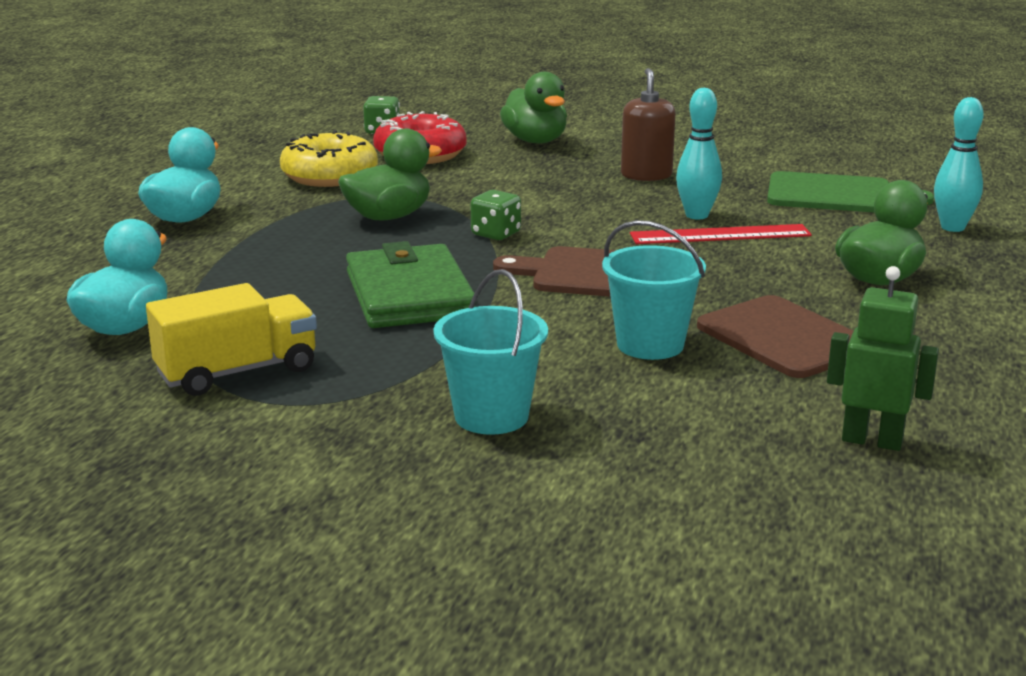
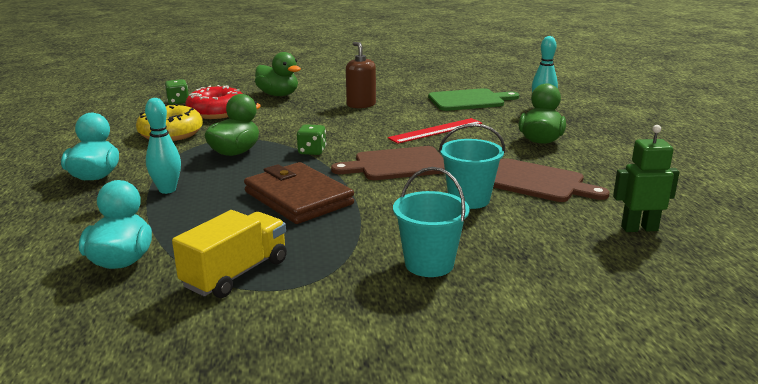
camera: 25 degrees left, 0 degrees up
(409, 295) = (298, 198): green wallet -> brown wallet
(696, 215) = (412, 122): turquoise bowling pin -> turquoise bowling pin (167, 190)

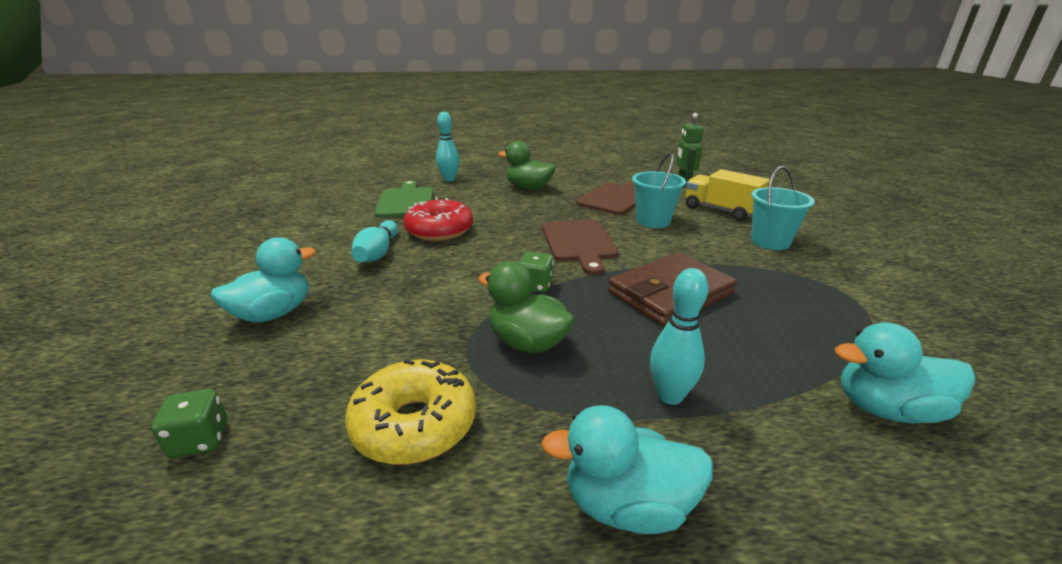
camera: 85 degrees left, 5 degrees up
(216, 112) = (321, 375): red donut -> red donut (439, 230)
(236, 273) = (850, 324): yellow truck -> yellow truck (721, 210)
(278, 95) = (273, 313): green duck -> turquoise duck
(361, 105) = (377, 253): brown soap dispenser -> turquoise bowling pin
(436, 131) = (490, 221): red ruler -> none

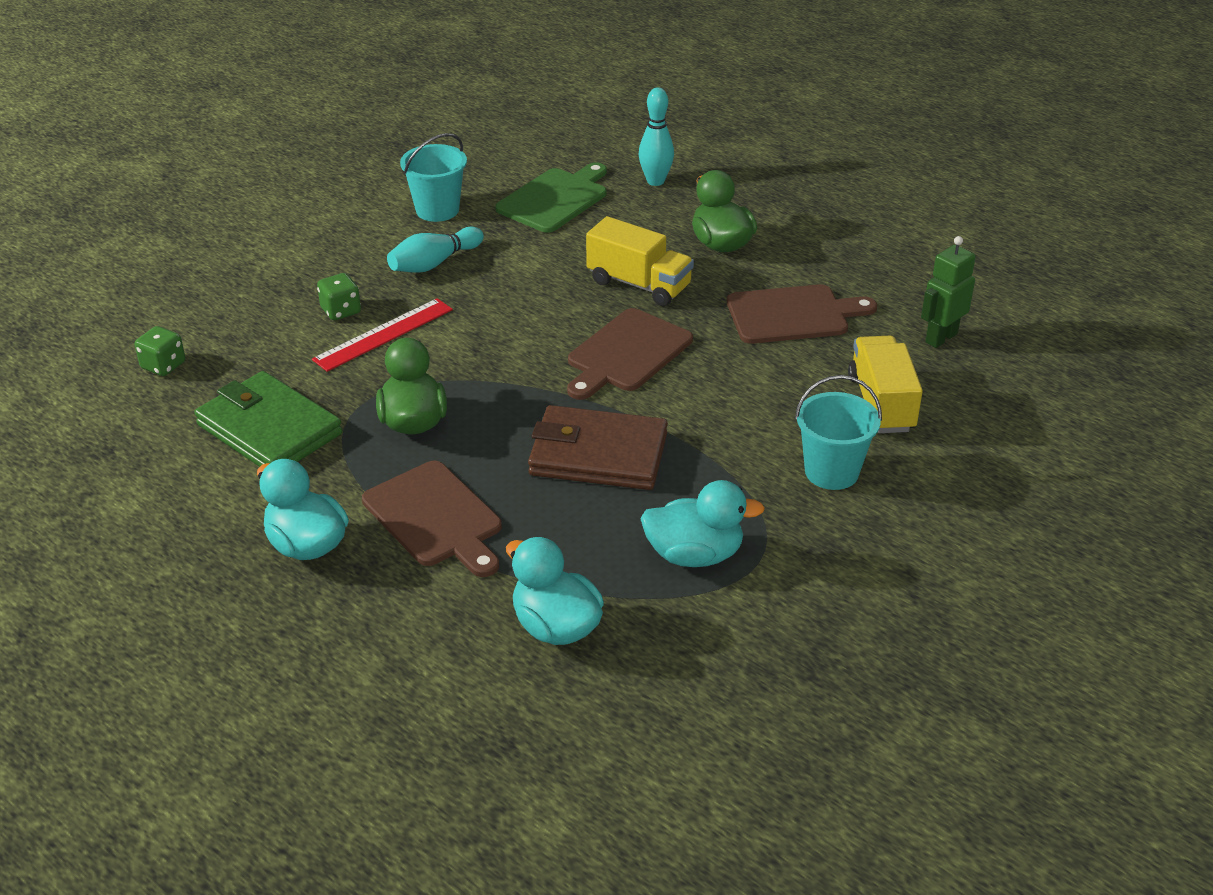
camera: 45 degrees right, 10 degrees up
(273, 313) = (289, 289): turquoise duck -> turquoise duck (694, 555)
(407, 304) = (383, 334): none -> red ruler
(414, 424) = (269, 429): yellow donut -> green wallet
(439, 230) = (525, 262): red donut -> none
(522, 215) = (639, 284): none -> yellow truck
(535, 285) = (503, 376): green dice -> green dice (341, 311)
(653, 221) = (762, 371): turquoise bucket -> turquoise bucket (437, 210)
(670, 396) = (435, 518): turquoise bowling pin -> brown cutting board

